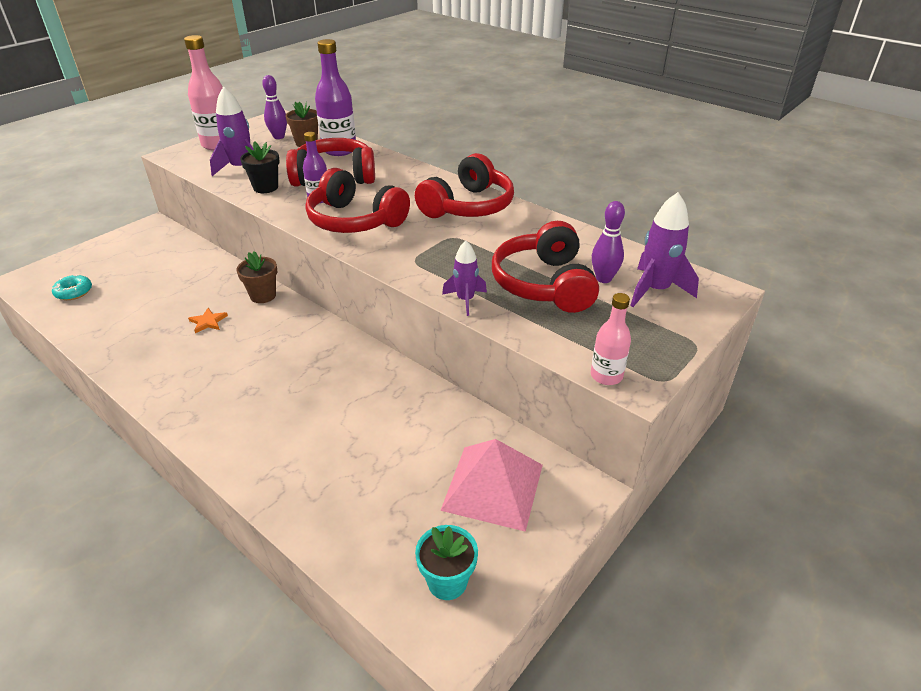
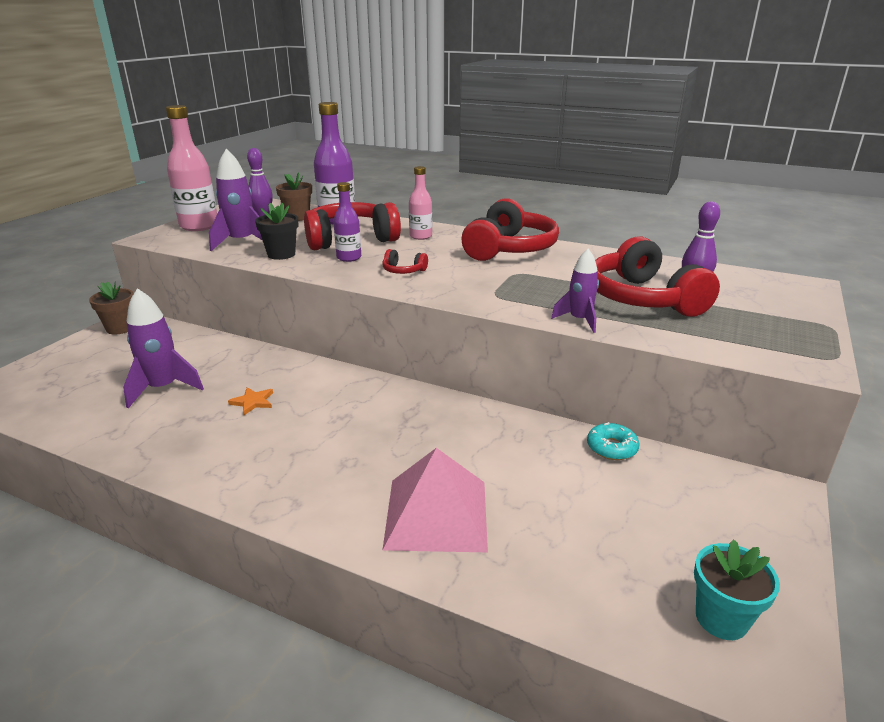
camera: 15 degrees left, 10 degrees down
(74, 292) = (60, 396): turquoise donut -> turquoise donut (611, 448)
(263, 295) = (303, 368): brown flower pot -> brown flower pot (120, 328)
(355, 220) = (403, 271): red headphones -> red headphones, size x0.42
(493, 486) = (689, 508): pink pyramid -> pink pyramid (436, 514)
(606, 376) = (779, 362): pink bottle -> pink bottle (420, 236)
(655, 290) = (748, 291): purple rocket -> purple rocket (163, 388)

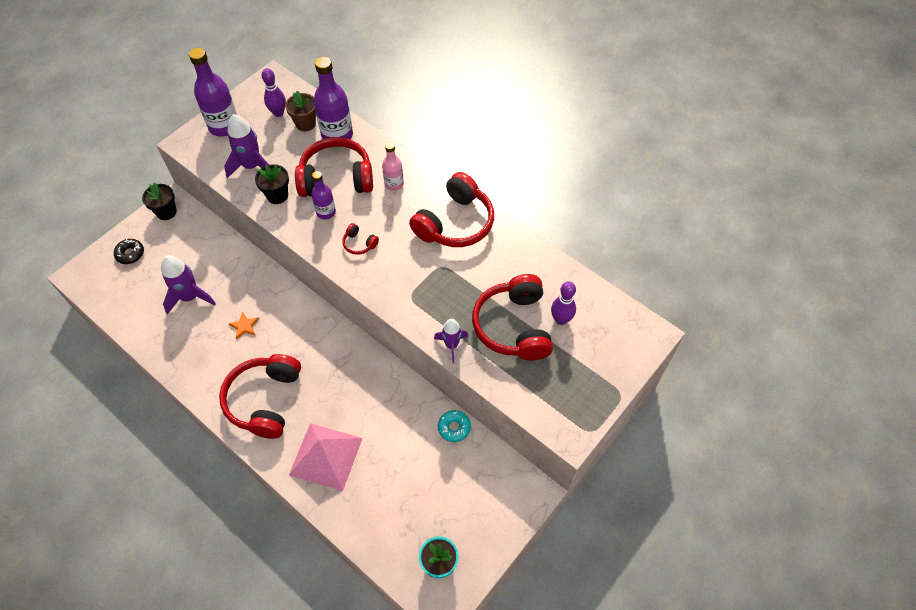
camera: 15 degrees right, 30 degrees up
(67, 365) = (130, 254): none -> black donut
(120, 328) = (166, 212): brown flower pot -> black flower pot
(199, 226) = (224, 126): pink bottle -> purple bottle
(308, 468) = (265, 400): none -> red headphones

